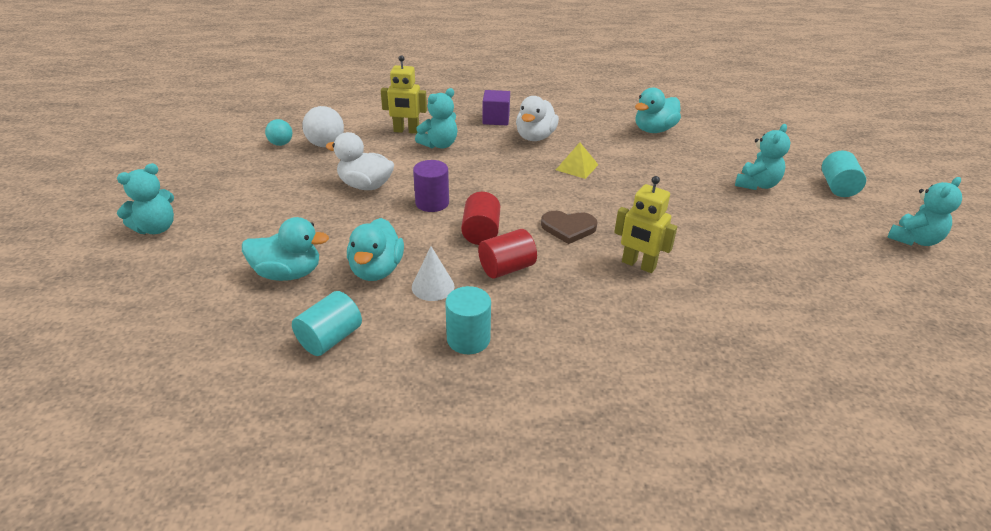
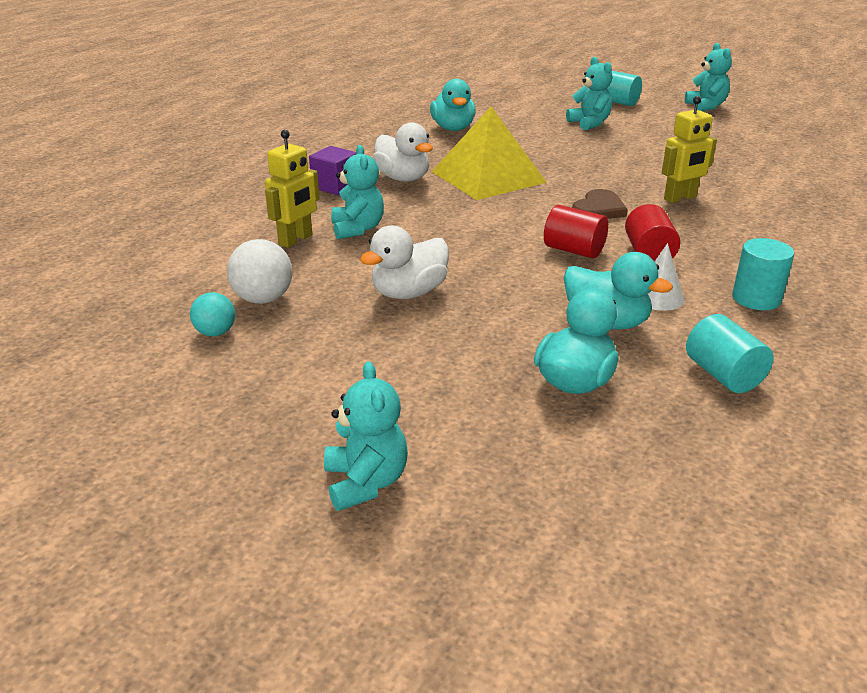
camera: 60 degrees left, 5 degrees down
(432, 203) = (490, 262): purple cylinder -> none
(577, 167) = (488, 176): yellow pyramid -> yellow pyramid, size x2.18

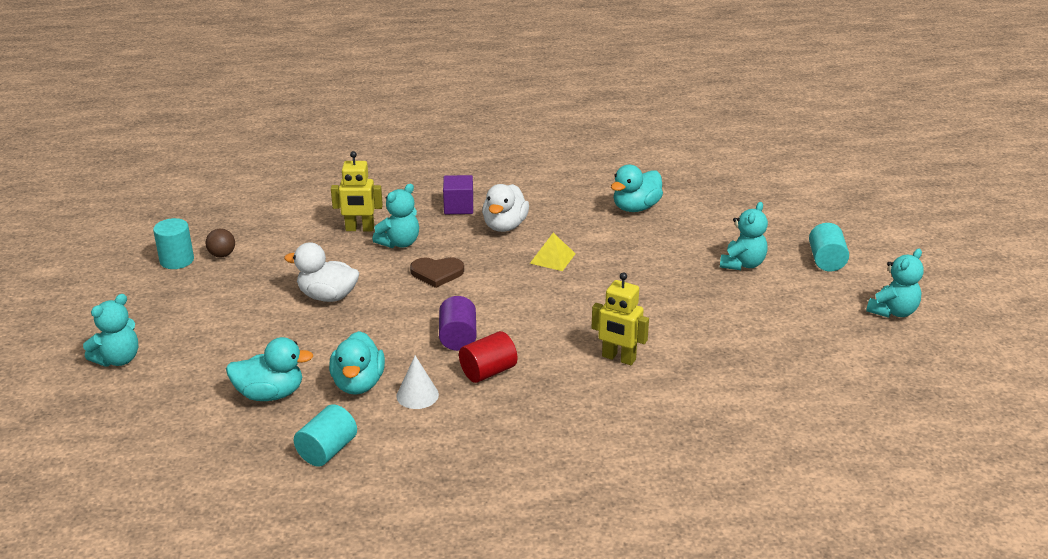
camera: 55 degrees right, 0 degrees up
(215, 333) = (222, 255): turquoise ball -> brown ball
(263, 299) = (273, 252): white ball -> none
(488, 176) = (552, 258): yellow pyramid -> yellow pyramid, size x0.46
(574, 250) = (458, 337): red cylinder -> purple cylinder
(599, 209) = (547, 326): brown heart -> brown heart (437, 273)
(756, 298) = (459, 440): turquoise cylinder -> turquoise cylinder (177, 260)

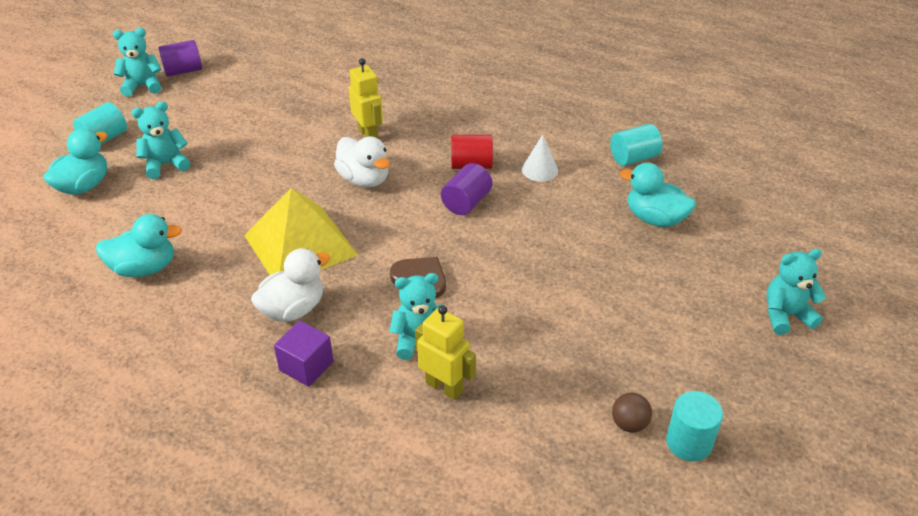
camera: 145 degrees left, 10 degrees up
(327, 296) = (546, 300): white duck -> white duck (364, 179)
(358, 384) = (578, 197): turquoise duck -> turquoise duck (84, 186)
(552, 258) = (300, 245): yellow pyramid -> yellow pyramid, size x2.18
(891, 341) = (183, 71): none -> purple cylinder

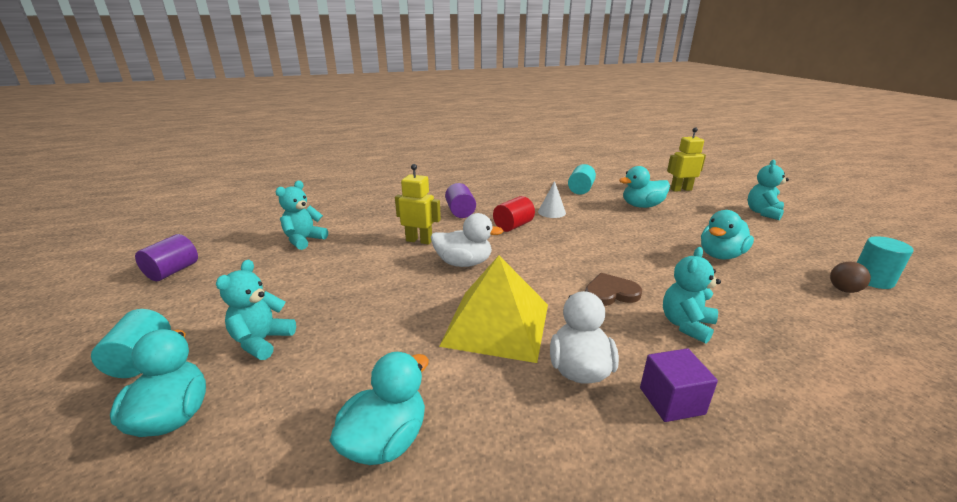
camera: 45 degrees left, 15 degrees down
(142, 86) = (135, 299): turquoise teddy bear -> turquoise teddy bear (304, 240)
(444, 387) = (756, 340): yellow robot -> yellow robot (681, 189)
(466, 202) = (548, 243): purple cylinder -> purple cylinder (460, 212)
(597, 318) = (720, 255): none -> turquoise duck

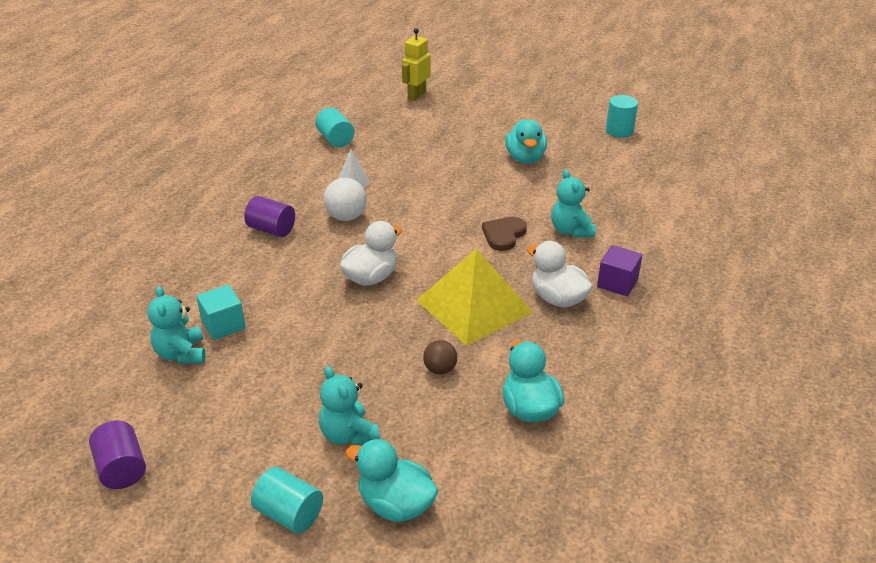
camera: 50 degrees left, 10 degrees up
(346, 239) = (223, 325): none -> turquoise cube
(419, 240) = (294, 282): yellow robot -> none
(513, 226) = (346, 217): red cylinder -> white ball
(642, 206) = (413, 133): turquoise duck -> none
(763, 213) = (503, 95): turquoise teddy bear -> none
(843, 290) = (614, 149): brown ball -> brown ball (440, 369)

